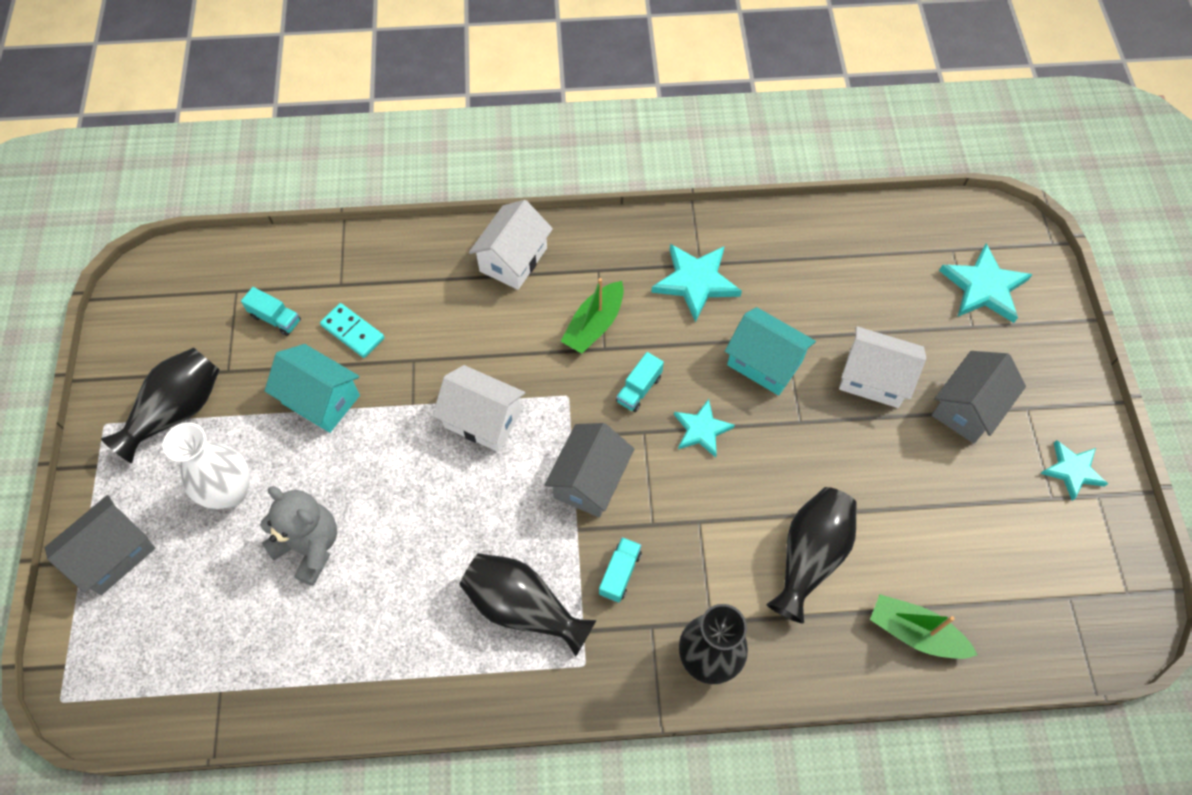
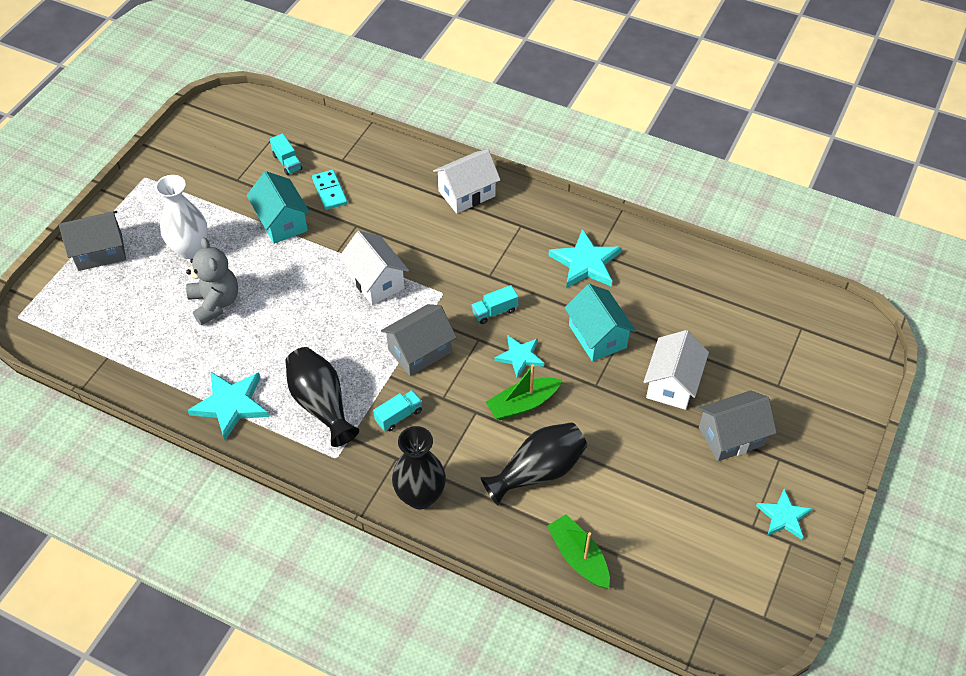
camera: 30 degrees right, 10 degrees down
(176, 411) = (191, 189): black vase -> none
(594, 325) = (493, 258): green boat -> green boat (523, 404)
(873, 378) = (672, 384): white house -> white house turned 60 degrees clockwise
(984, 287) = (807, 363): turquoise star -> turquoise star (231, 405)

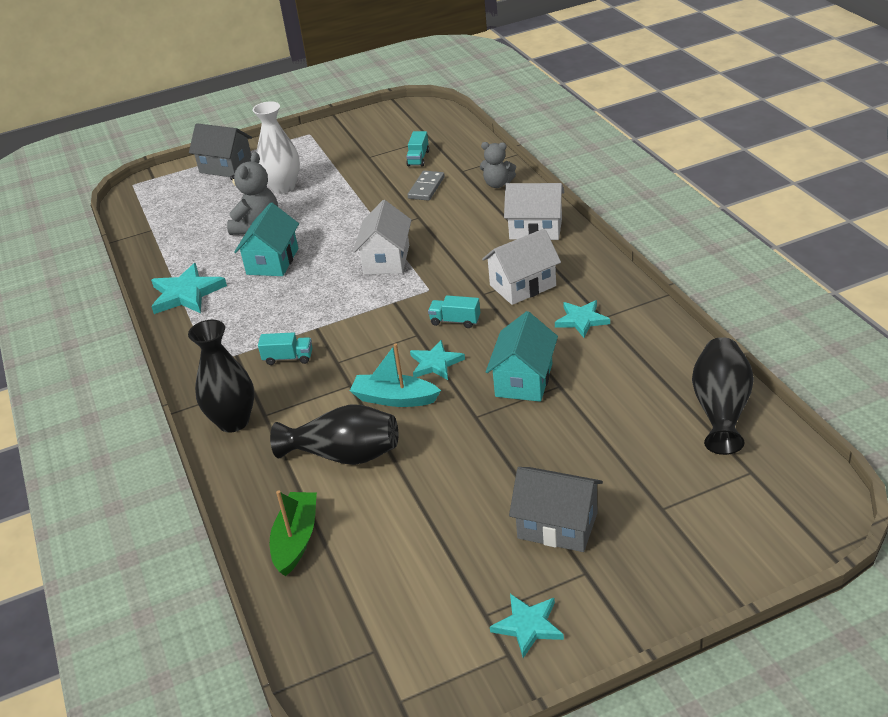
camera: 45 degrees right, 15 degrees down
(281, 222) = (366, 194): turquoise house -> turquoise house (272, 261)
(321, 404) = (244, 322): black vase -> black vase (721, 410)
(330, 191) = (426, 188): turquoise domino -> grey domino
(388, 161) = (497, 184): none -> grey teddy bear
(420, 351) = (360, 321): grey house -> none
(523, 404) = (394, 399): green boat -> turquoise boat
(585, 263) = (581, 320): turquoise star -> turquoise star, size x0.65
(672, 384) = (550, 451): white house -> white house (522, 285)

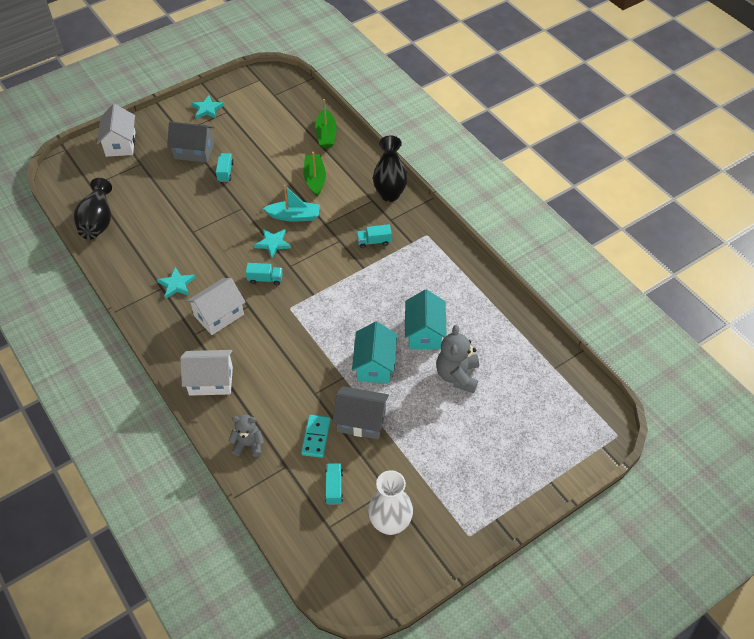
camera: 165 degrees right, 15 degrees up
(186, 293) = (478, 294): turquoise star -> none
(226, 167) = (534, 468): grey house -> grey house (361, 421)
(283, 187) = (457, 434): white vase -> white vase (390, 523)
(344, 455) = (315, 179): black vase -> green boat
(386, 259) = (330, 338): white house -> white house (120, 144)
(426, 188) = (316, 437): grey domino -> turquoise domino
(499, 479) = (225, 172): none -> turquoise truck
(524, 380) = (214, 234): turquoise house -> turquoise house (375, 365)

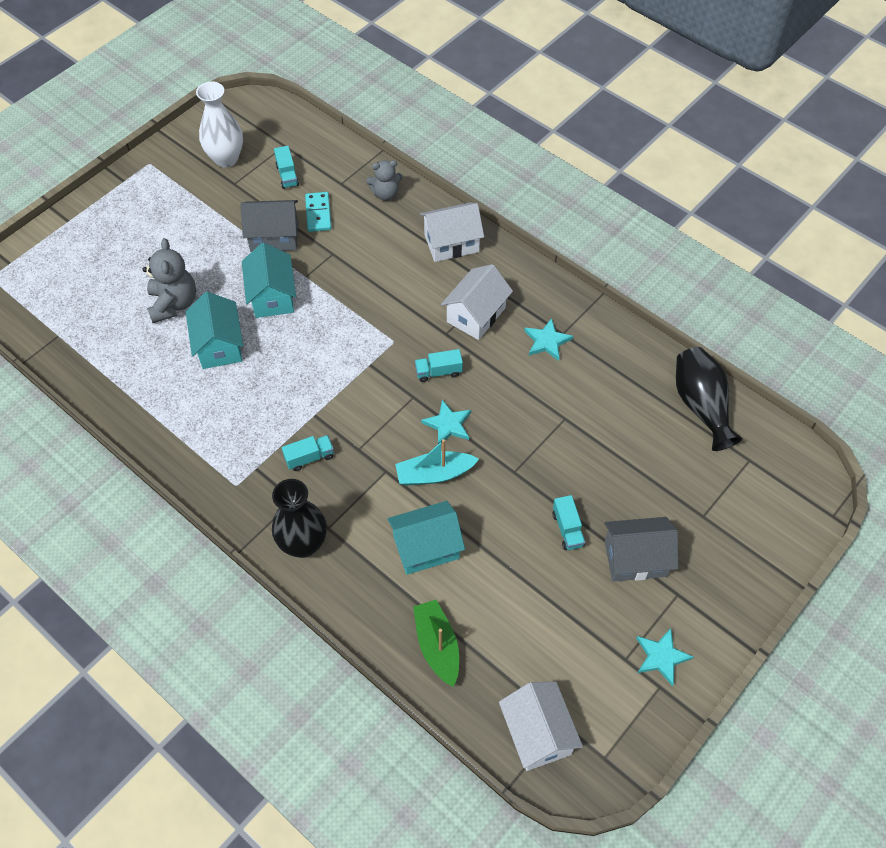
camera: 165 degrees right, 5 degrees up
(120, 144) = (757, 546): white house -> white house (537, 733)
(315, 179) = (426, 547): green boat -> turquoise house

